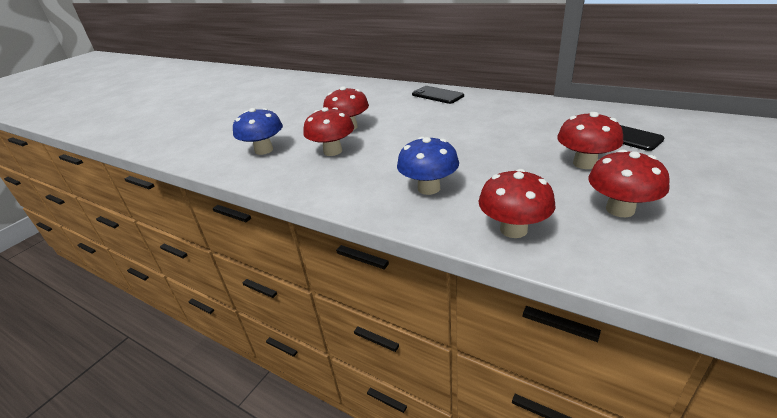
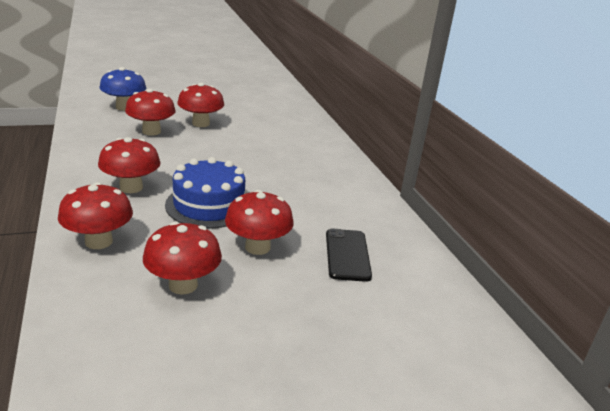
camera: 35 degrees right, 5 degrees down
(429, 188) = (131, 187): blue mushroom -> red mushroom
(437, 95) = (316, 139): black phone -> none
(498, 163) = (209, 205): none -> blue cake

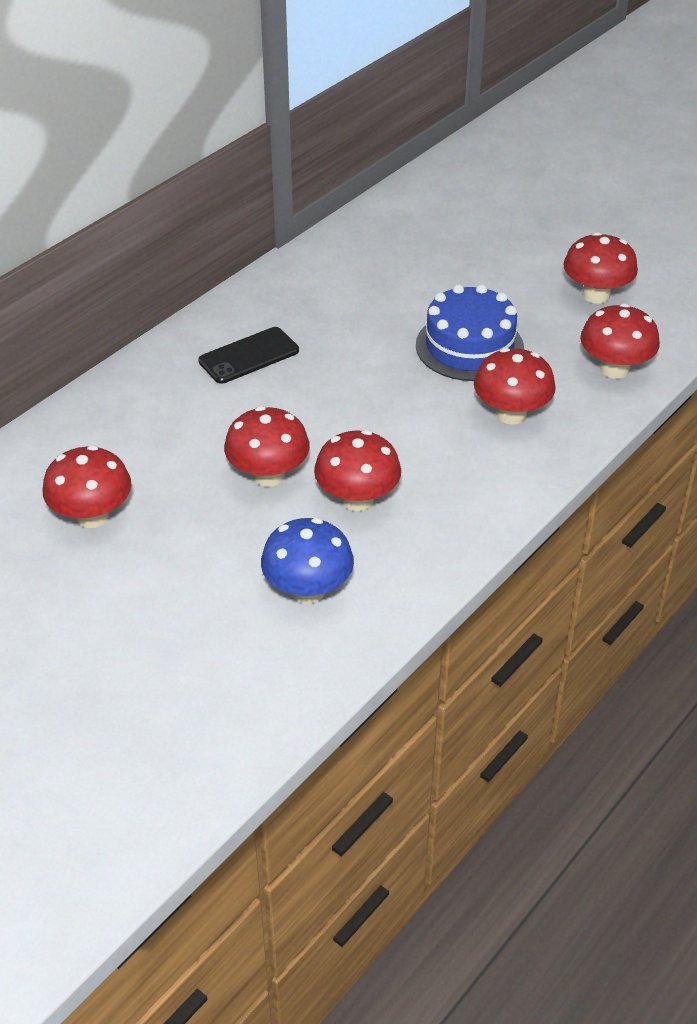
camera: 120 degrees left, 15 degrees up
(257, 247) = (496, 286): red mushroom -> red mushroom (92, 516)
(347, 255) = (440, 239): black phone -> black phone (249, 356)

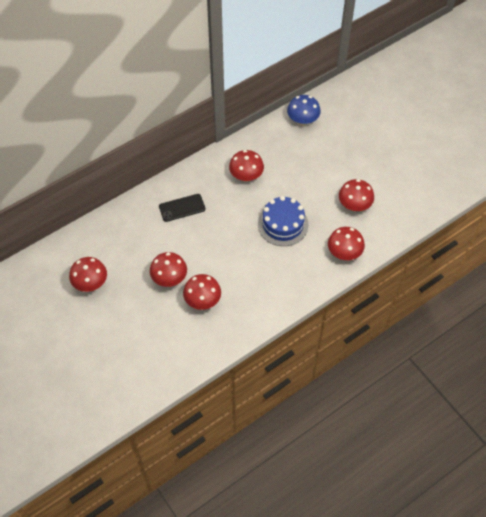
camera: 15 degrees right, 15 degrees up
(308, 590) = (167, 343): blue mushroom -> blue mushroom (302, 120)
(511, 414) = (286, 269): red mushroom -> red mushroom (246, 176)

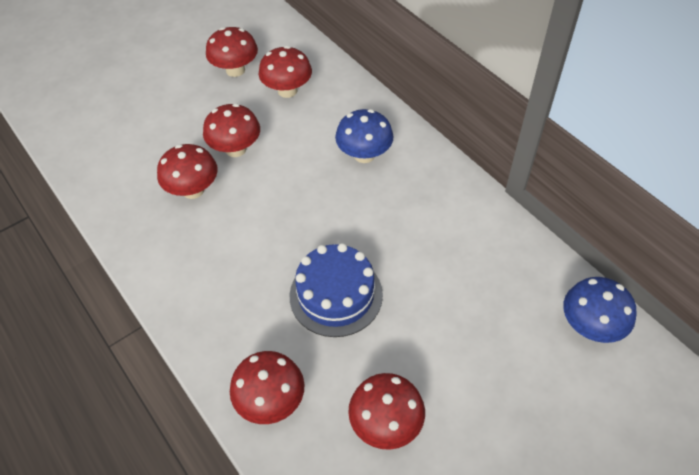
camera: 90 degrees right, 5 degrees down
(182, 208) = (364, 155): black phone -> blue mushroom
(246, 176) = (437, 236): red mushroom -> red mushroom (287, 90)

